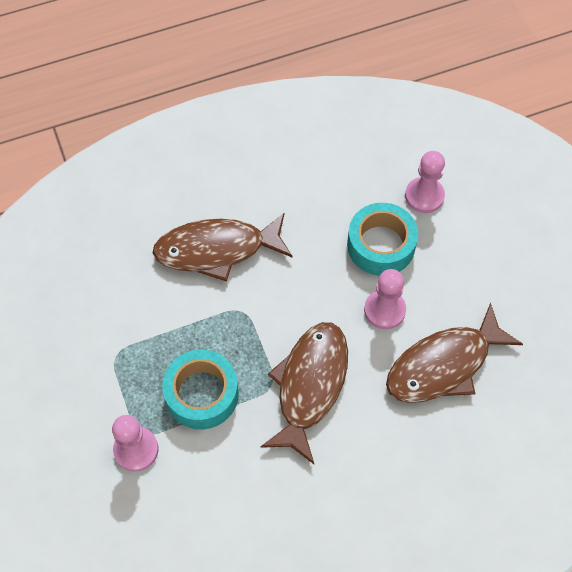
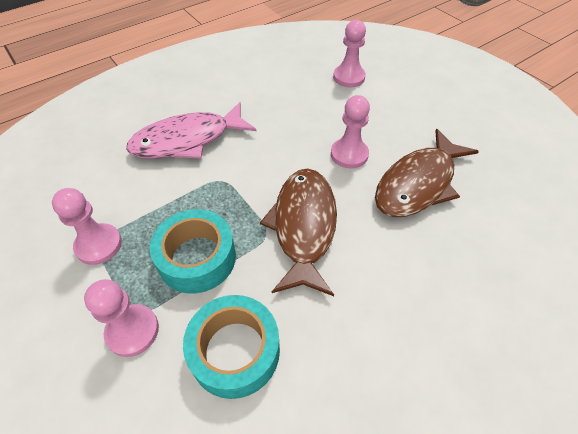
camera: 15 degrees left, 10 degrees down
(114, 357) = (99, 245): none -> pink pawn
(217, 249) = (187, 140): brown fish -> pink fish
(381, 245) = (327, 112): turquoise tape -> turquoise tape (235, 351)

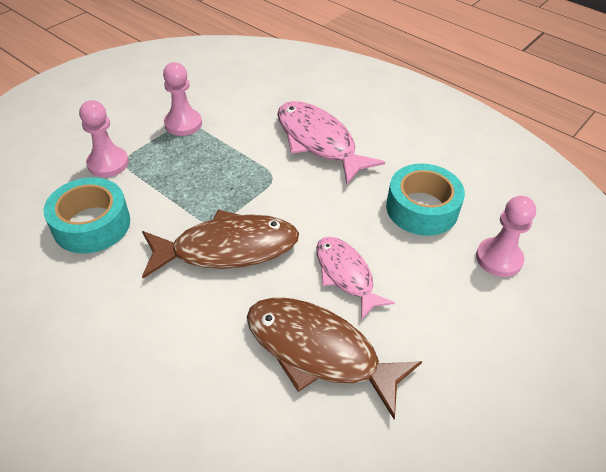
camera: 75 degrees right, 5 degrees down
(197, 258) = (178, 182): turquoise tape -> turquoise tape (422, 208)
(349, 154) = (346, 275): pink pawn -> pink fish

